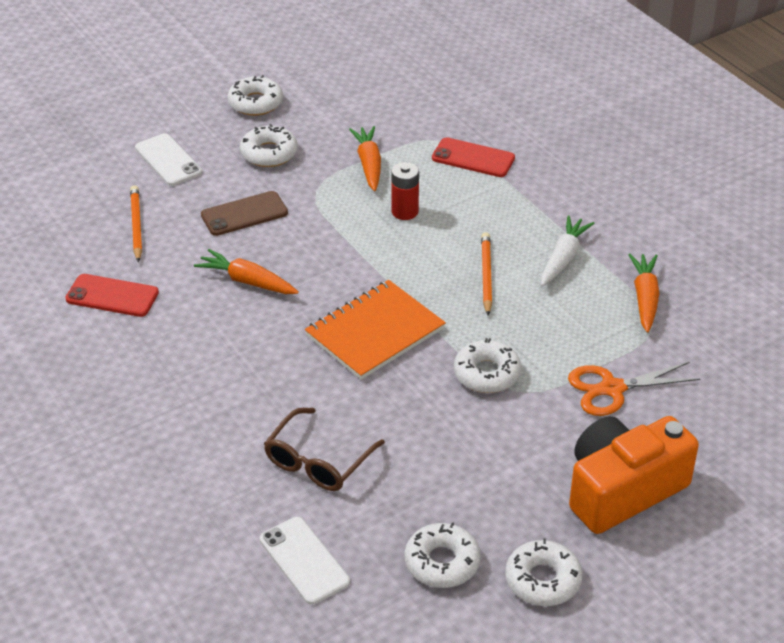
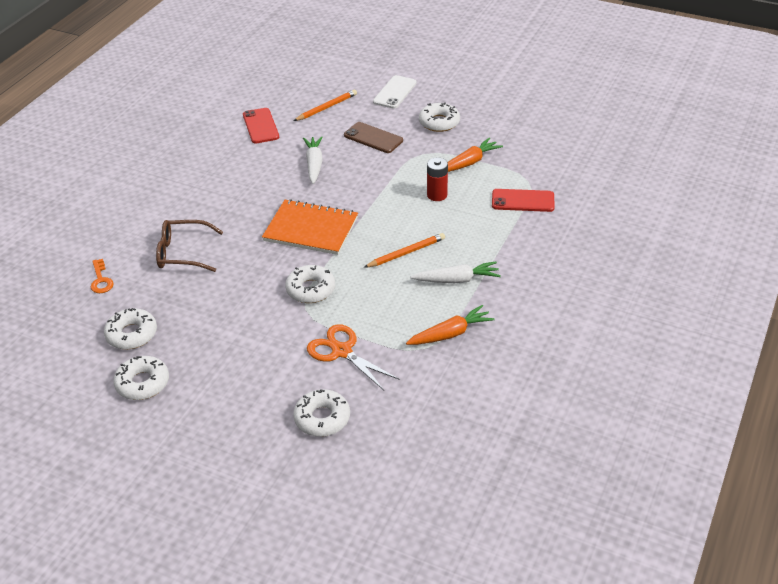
camera: 60 degrees right, 0 degrees up
(247, 281) = (314, 164): orange carrot -> white carrot
(255, 103) = (482, 97): white donut -> white donut (322, 418)
(304, 560) = (101, 280): white phone -> orange key
(473, 158) = (523, 201): red phone -> red phone turned 75 degrees counterclockwise
(622, 490) = (247, 391): orange camera -> none

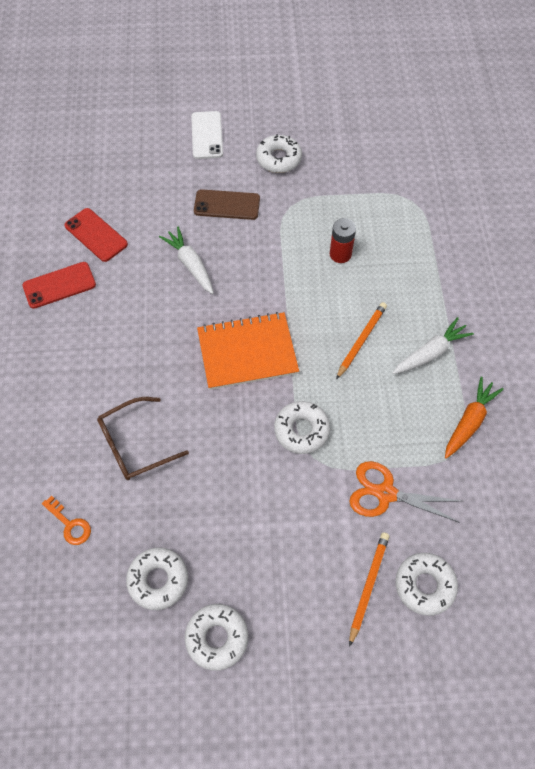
camera: 30 degrees left, 20 degrees up
(326, 107) = (150, 182): orange pencil -> orange pencil (368, 586)
(469, 162) = (343, 200): orange carrot -> none
(523, 201) = (424, 228): red phone -> red phone (59, 285)

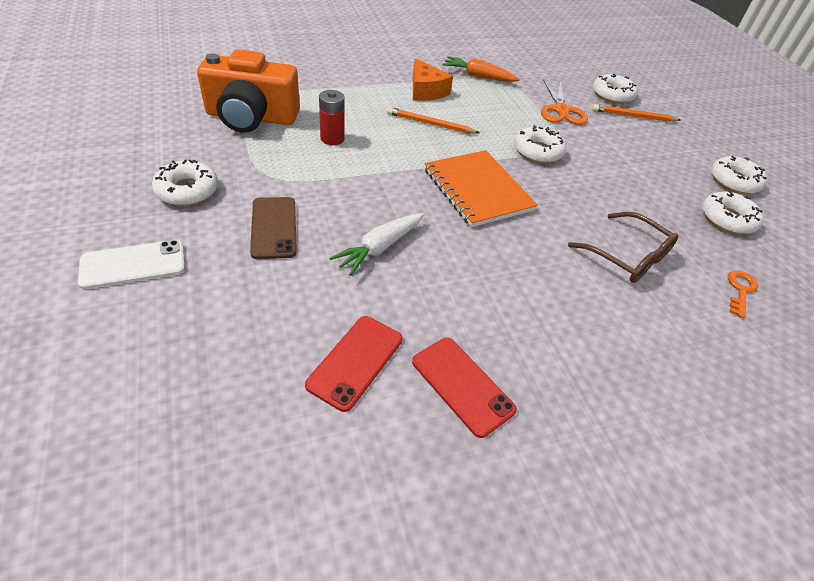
camera: 110 degrees left, 15 degrees down
(379, 199) = (251, 117): none -> orange camera
(430, 353) = (426, 91): white carrot -> orange cheese

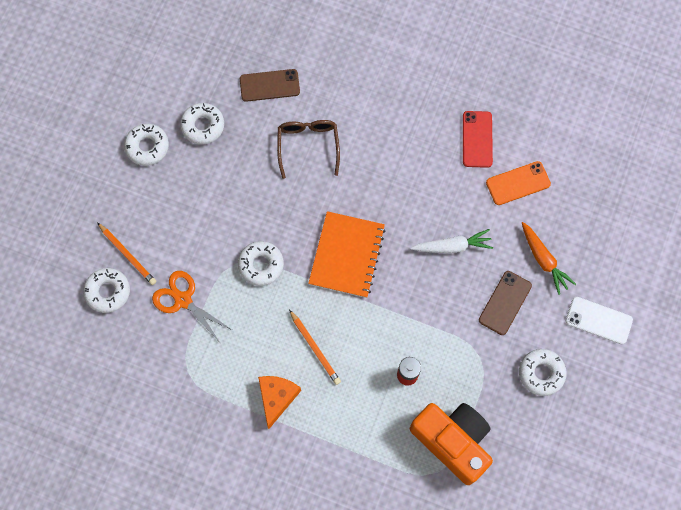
camera: 135 degrees left, 25 degrees up
(355, 361) = (518, 183): red phone -> orange phone
(478, 76) = (205, 393): orange carrot -> orange carrot (543, 260)
(561, 110) = (183, 300): orange scissors -> orange scissors turned 90 degrees counterclockwise
(740, 290) = (269, 85): orange key -> brown phone

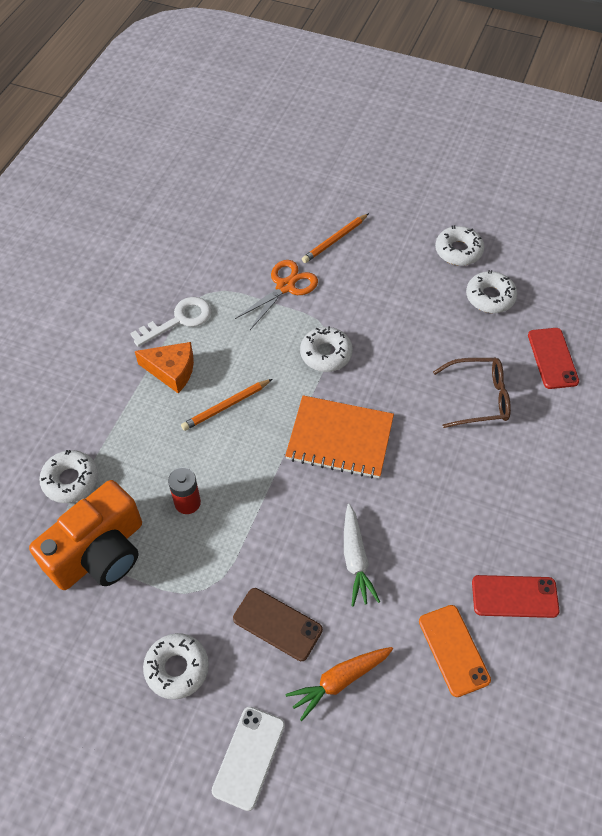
camera: 90 degrees right, 15 degrees down
(108, 292) = (295, 227): white donut -> white donut (70, 480)
(219, 395) = (179, 320): none -> white key
(269, 85) = (552, 358): brown phone -> red phone

